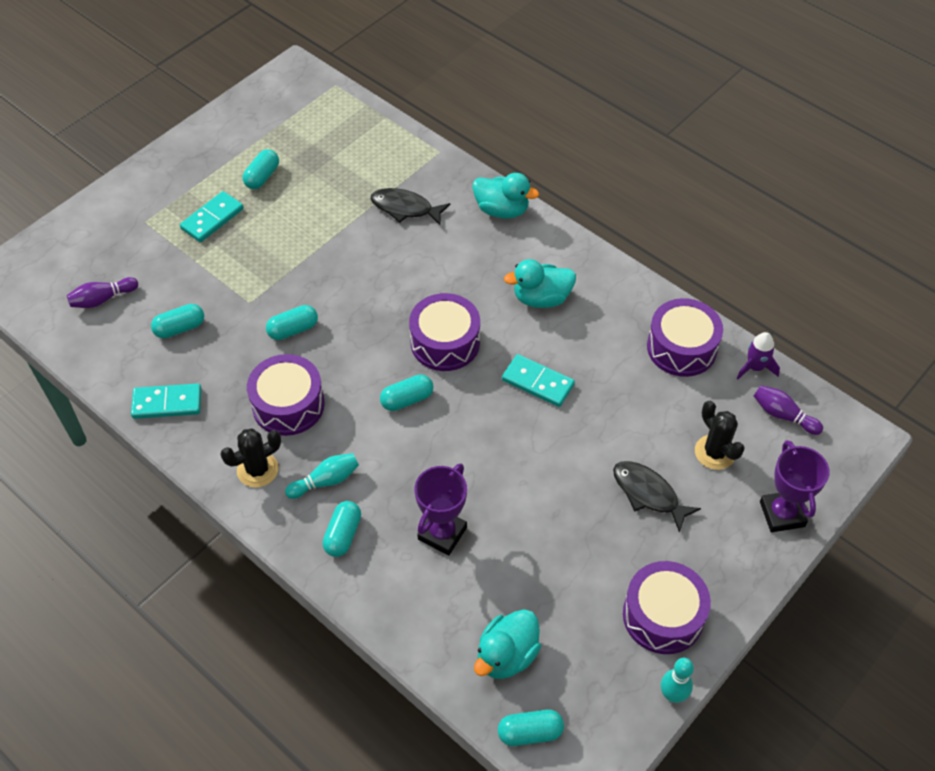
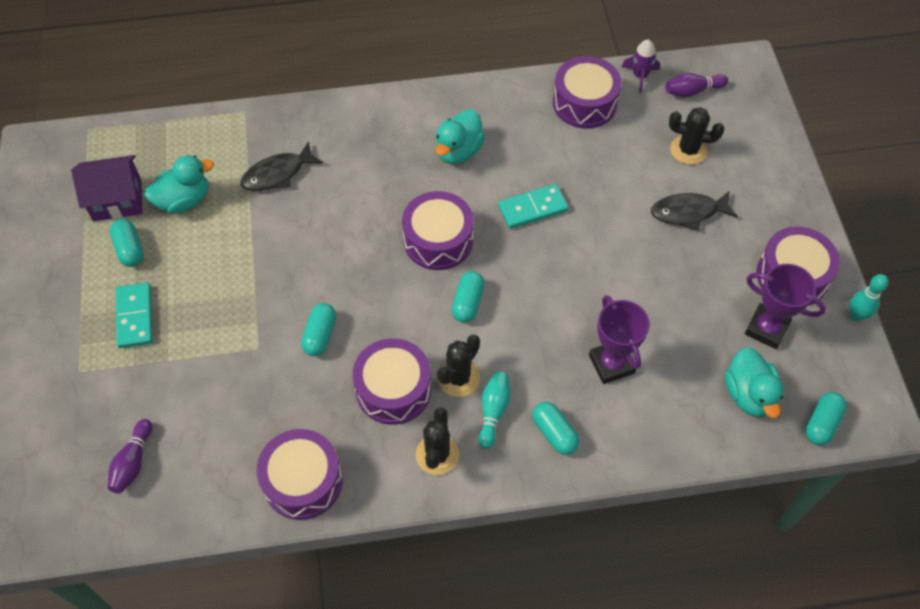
camera: 50 degrees left, 5 degrees up
(167, 403) = (303, 481): turquoise domino -> purple drum
(180, 328) = (231, 419): turquoise capsule -> none
(294, 141) = (117, 200): none -> purple house
(335, 439) = (459, 378): none -> black cactus
(502, 210) = (348, 114): turquoise duck -> turquoise duck (184, 200)
(782, 514) = (768, 151): purple trophy -> purple trophy (766, 328)

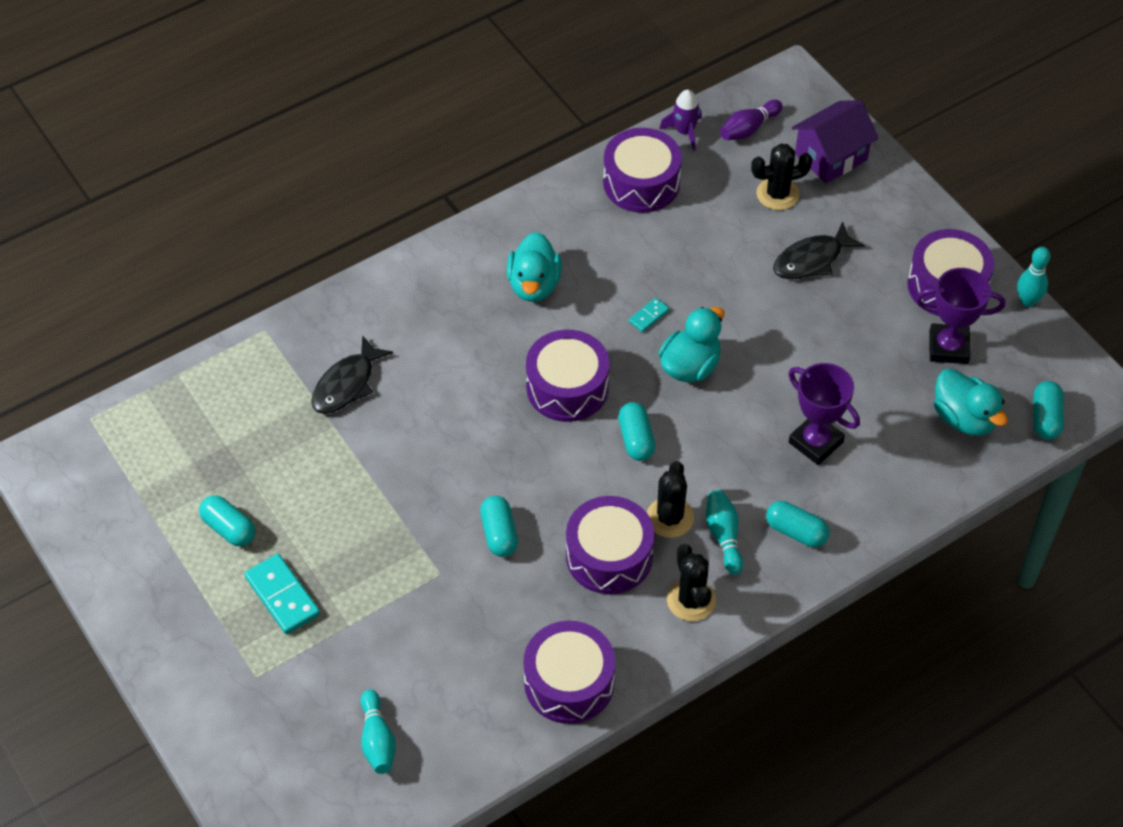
camera: 25 degrees left, 5 degrees down
(117, 200) = (178, 482): purple house -> purple house (831, 157)
(133, 462) = (377, 740): purple bowling pin -> turquoise bowling pin
(184, 200) = (257, 453): turquoise duck -> turquoise duck (690, 366)
(533, 208) = (649, 316): turquoise domino -> turquoise domino, size x0.53

